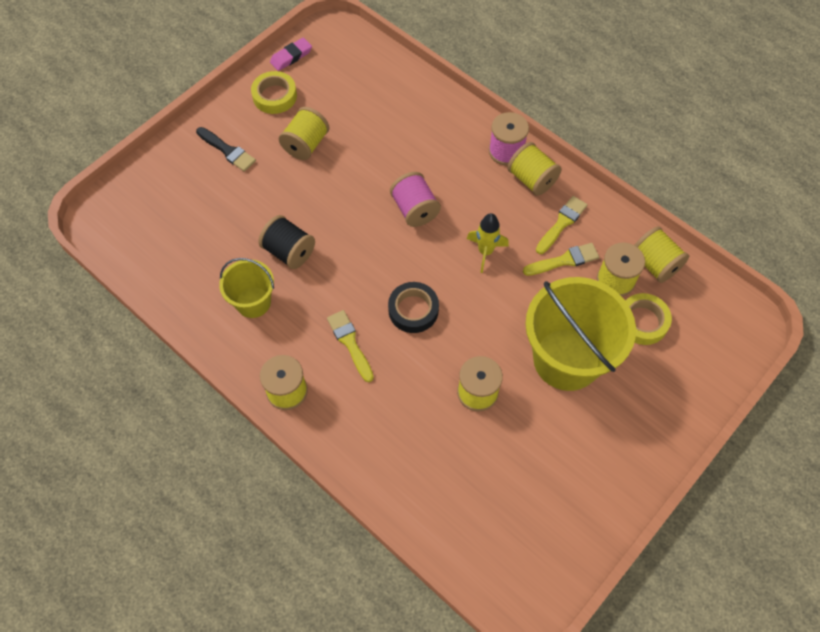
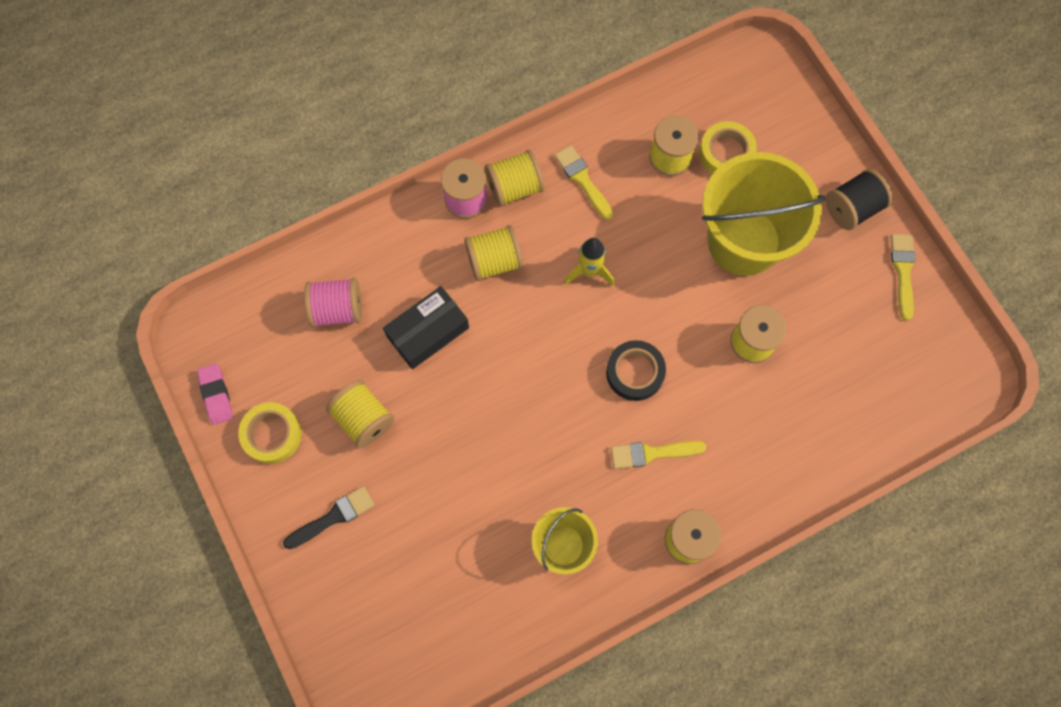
camera: 70 degrees left, 10 degrees up
(289, 251) = (510, 484): black spool -> black spool (852, 208)
(388, 161) = (428, 332): none -> black box
(415, 209) = (506, 325): pink spool -> pink spool (337, 309)
(564, 260) = (629, 196): yellow brush -> yellow brush (903, 271)
(654, 264) = (665, 112): yellow spool -> yellow spool (494, 261)

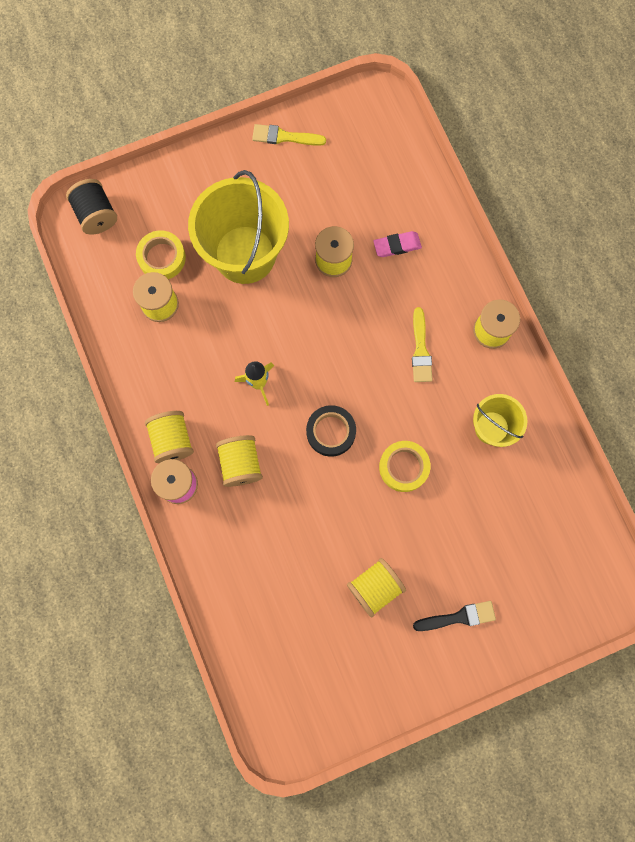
camera: 85 degrees left, 5 degrees up
(216, 395) = (343, 721): pink eraser -> pink eraser (397, 246)
(272, 434) = (383, 670): yellow tape -> yellow tape (403, 467)
(333, 517) = (458, 617): black brush -> black brush turned 105 degrees clockwise
(337, 309) = (272, 606): pink spool -> none
(428, 332) = (301, 526): black box -> none
(583, 180) = (172, 380): yellow brush -> none
(635, 372) = (352, 356): black tape -> black tape (331, 432)
(852, 208) = (225, 166): black spool -> black spool (96, 215)

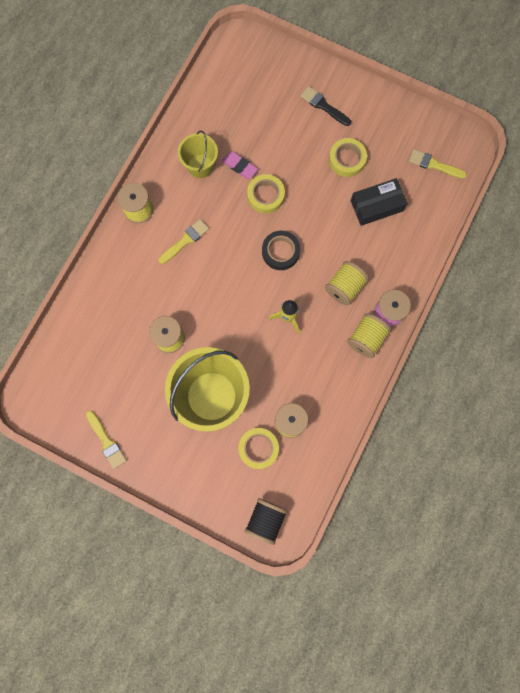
camera: 130 degrees left, 0 degrees up
(290, 678) = (434, 165): none -> yellow brush
(297, 573) = (377, 206): none -> black box
(374, 587) = (347, 159): yellow spool -> yellow tape
(397, 246) = (127, 307): pink eraser -> pink eraser (239, 166)

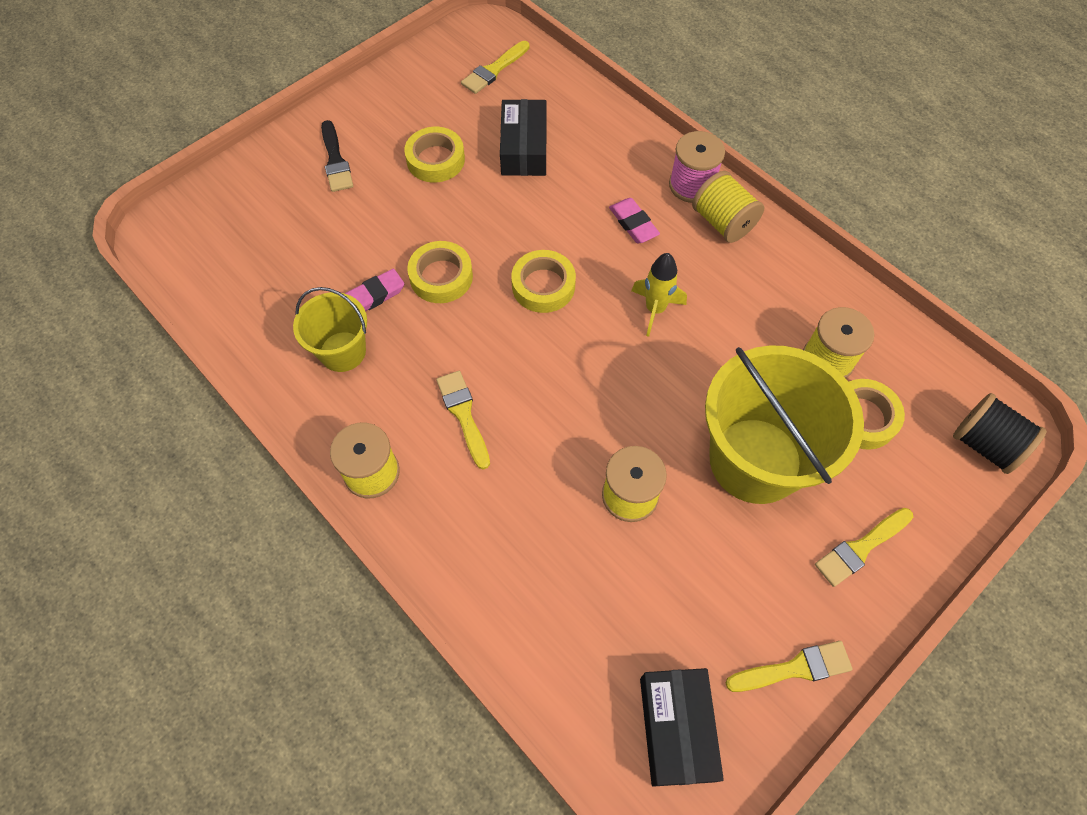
camera: 70 degrees left, 15 degrees down
(61, 393) = (676, 728): none -> black box
(180, 462) = (860, 548): none -> yellow brush
(280, 252) = (543, 286): black tape -> yellow tape
(323, 106) = (335, 160): black brush -> black brush turned 75 degrees counterclockwise
(344, 287) = (633, 223): yellow spool -> pink eraser

